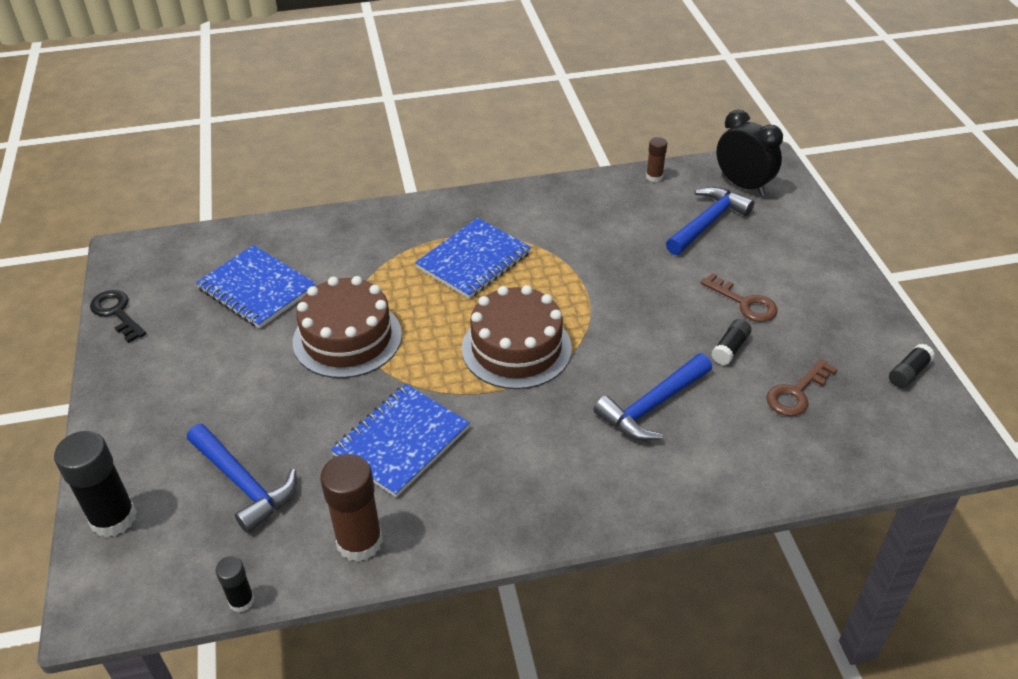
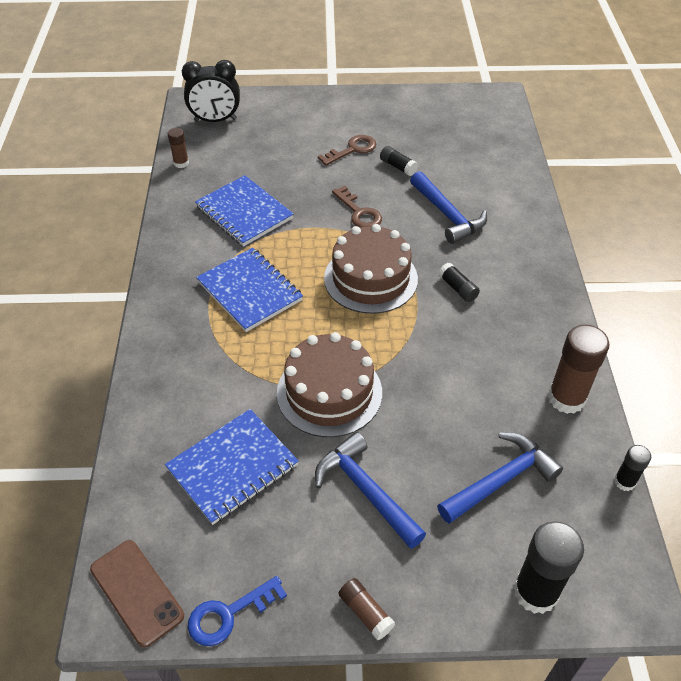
camera: 80 degrees left, 5 degrees up
(108, 395) = (365, 612): none -> brown glue stick
(117, 313) = (228, 614): black key -> blue key
(141, 260) = (136, 592): none -> brown phone
(401, 442) = (464, 363): blue notebook -> blue notebook (244, 213)
(707, 222) = (254, 147): blue hammer -> blue hammer (365, 490)
(743, 185) = (215, 120): black clock -> black clock turned 150 degrees counterclockwise
(796, 393) = (446, 147): brown key -> brown key (359, 212)
(908, 373) = (437, 99): black glue stick -> black glue stick (457, 288)

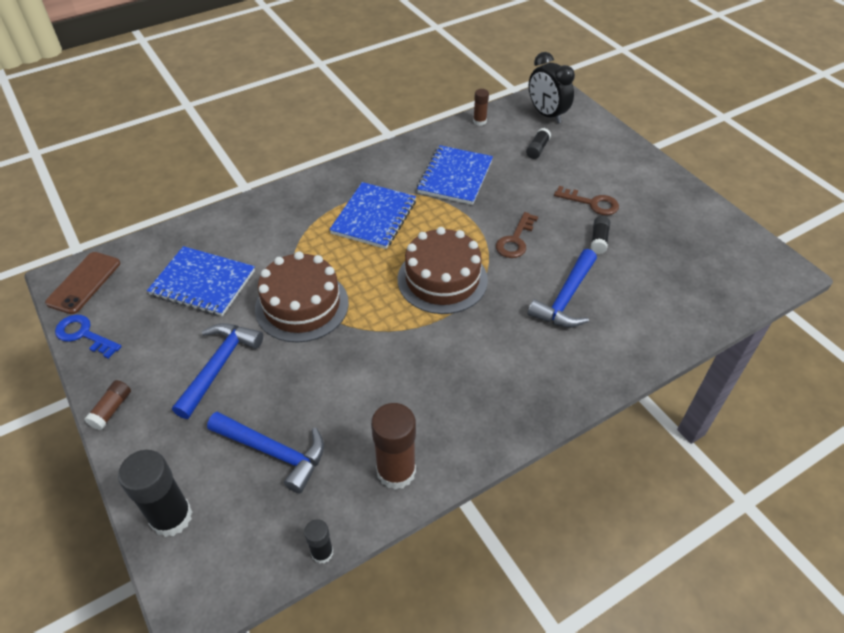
camera: 60 degrees right, 0 degrees up
(457, 288) = (476, 341): black glue stick -> black glue stick (537, 149)

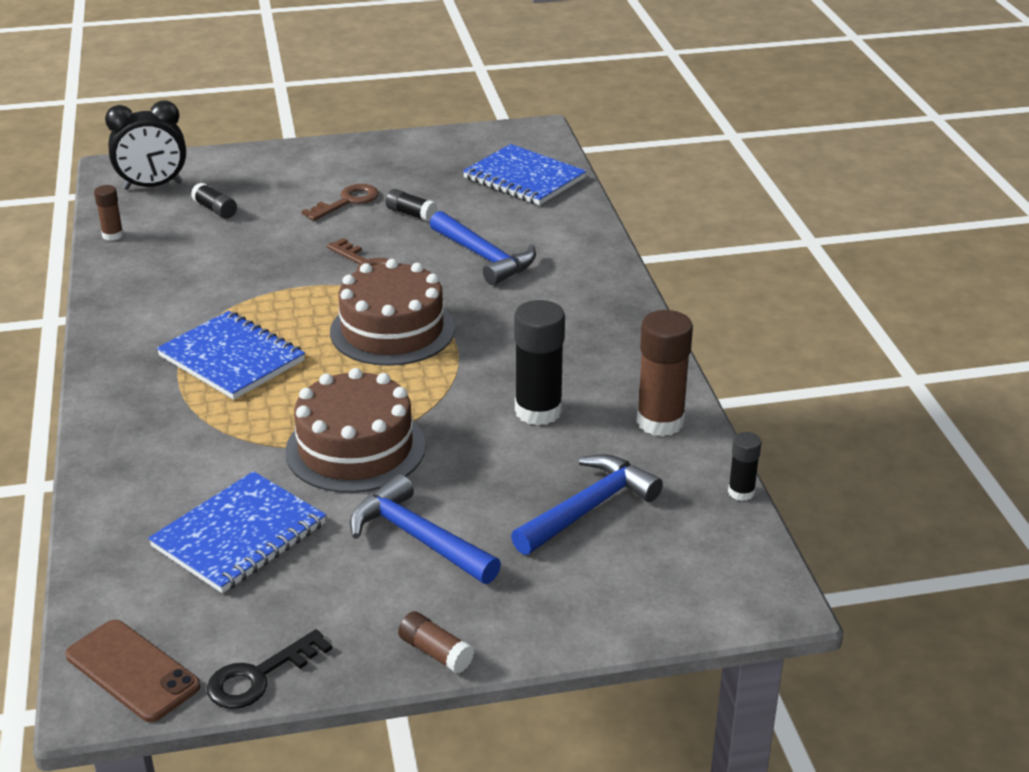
camera: 70 degrees left, 15 degrees down
(83, 335) = (258, 676): blue key -> black key
(171, 517) = (645, 607): black glue stick -> black glue stick (538, 411)
(455, 177) = (210, 279): blue notebook -> blue notebook (524, 178)

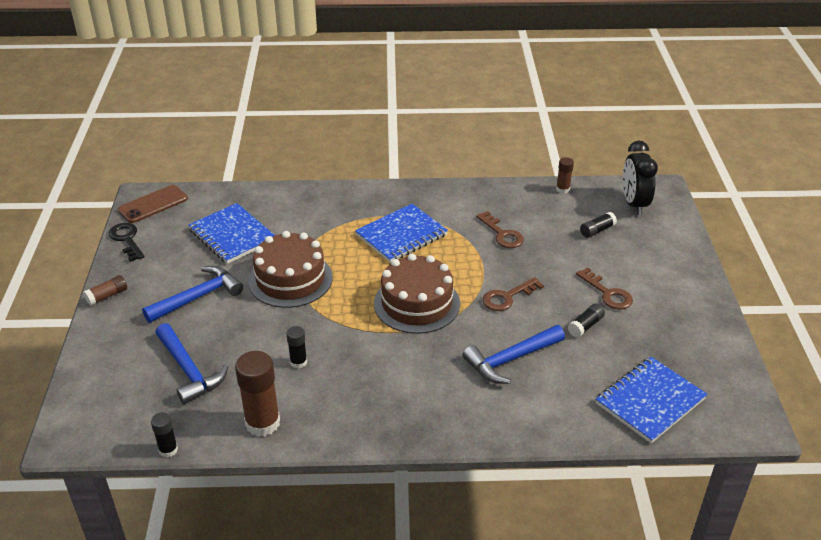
camera: 100 degrees right, 5 degrees up
(226, 276) = (502, 234): none -> brown key
(538, 411) = (298, 362): black glue stick -> black glue stick, size x0.53

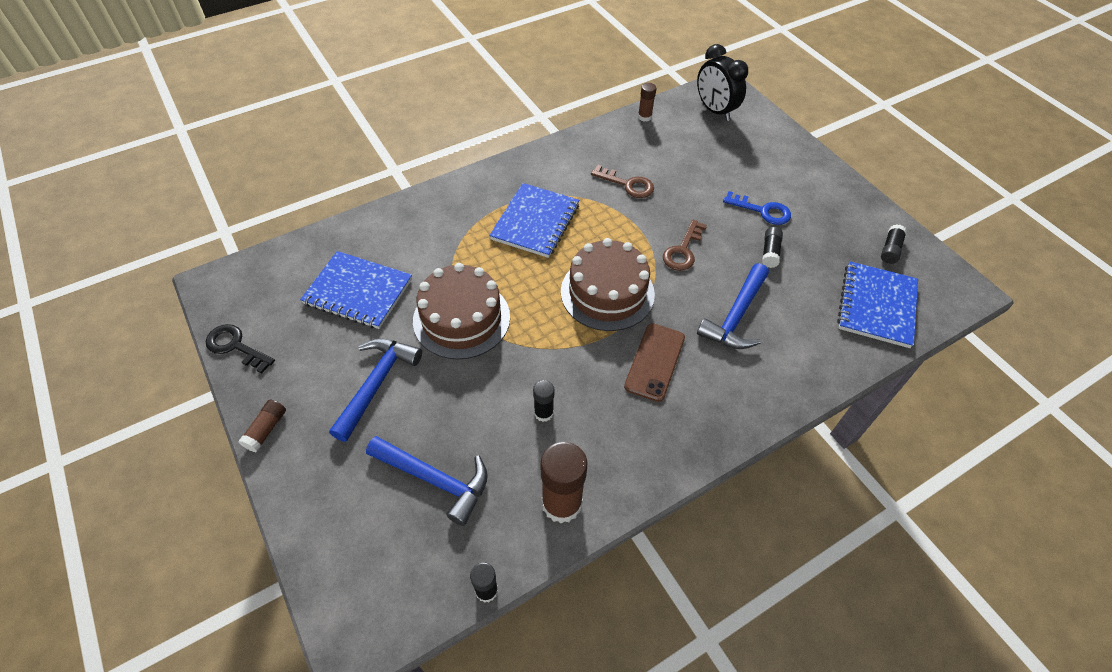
camera: 30 degrees left, 15 degrees up
(153, 204) = (234, 289): brown phone -> brown phone (654, 362)
(597, 230) = (705, 149): black glue stick -> black glue stick (890, 249)
(608, 293) = (762, 211): brown key -> blue key

